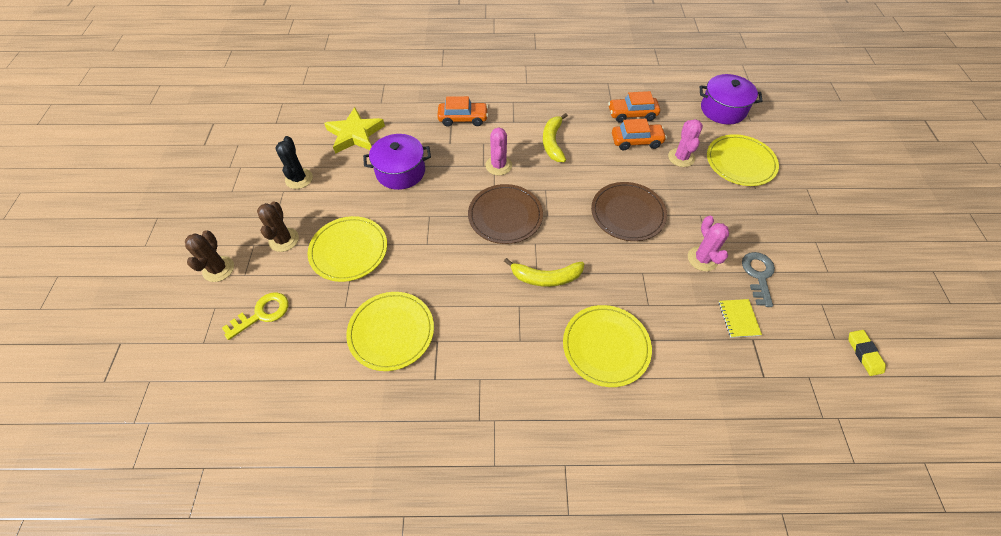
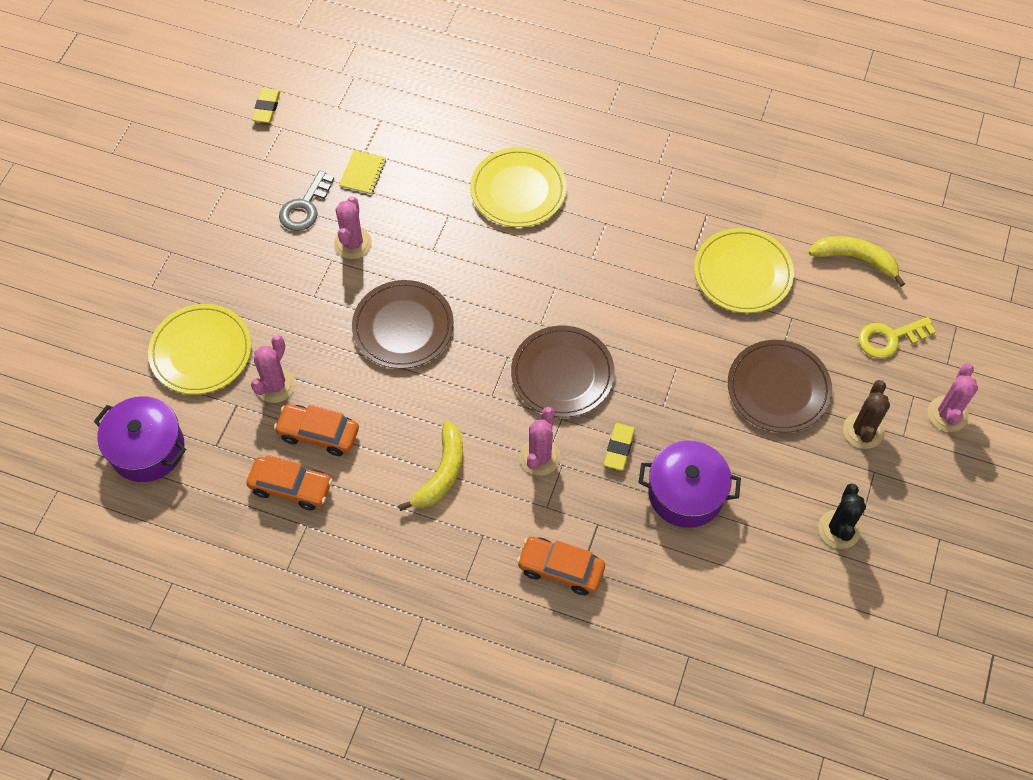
camera: 160 degrees left, 5 degrees up
(218, 269) = (947, 414): brown cactus -> pink cactus
(349, 250) = (778, 388): yellow plate -> brown plate
(355, 134) = (743, 593): yellow star -> none
(450, 183) = (619, 448): none -> yellow eraser
(546, 277) = (547, 279): yellow banana -> yellow banana (855, 259)

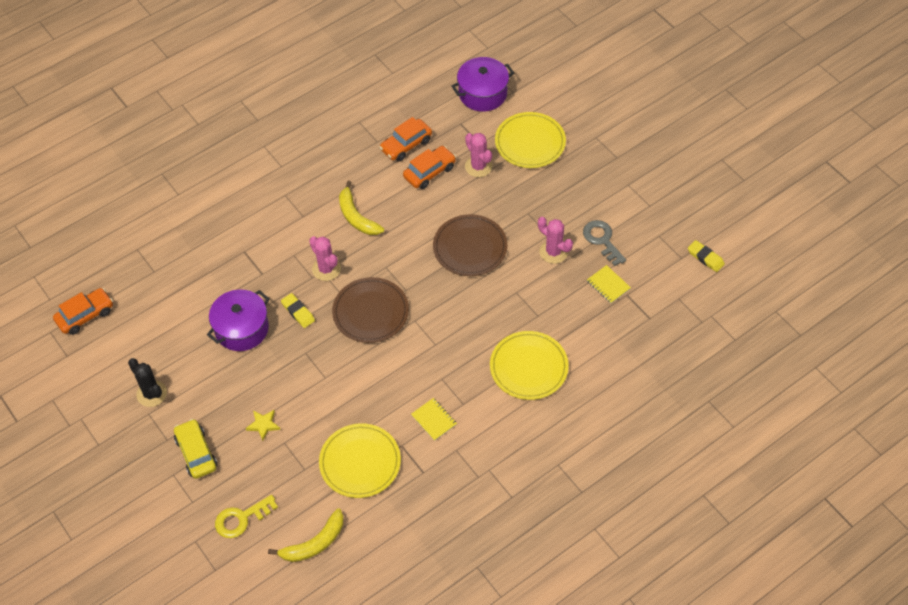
camera: 125 degrees right, 5 degrees down
(561, 569) = (252, 241): orange car -> orange car (85, 315)
(644, 237) = (434, 420): none -> yellow notebook
(778, 388) = (263, 425): brown plate -> yellow star
(863, 431) = (196, 453): brown cactus -> yellow car
(889, 338) = (241, 518): yellow key -> yellow key turned 135 degrees counterclockwise
(947, 414) = (164, 512): pink cactus -> none

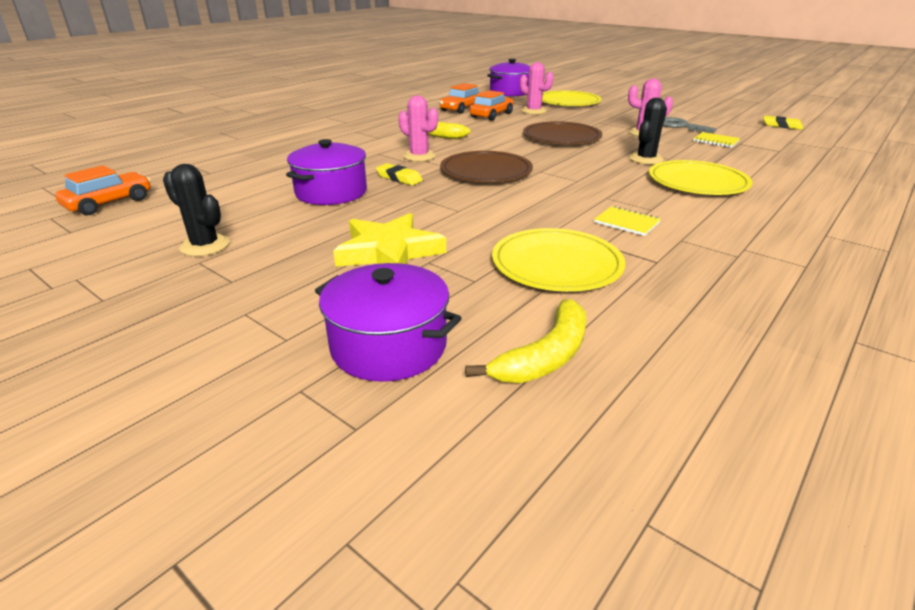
camera: 15 degrees left, 25 degrees down
(196, 453) = (285, 287): yellow car -> none
(241, 518) = (388, 346): yellow key -> purple pot
(263, 425) = (389, 251): yellow star -> yellow star, size x2.05
(516, 313) = (645, 159): none -> black cactus

